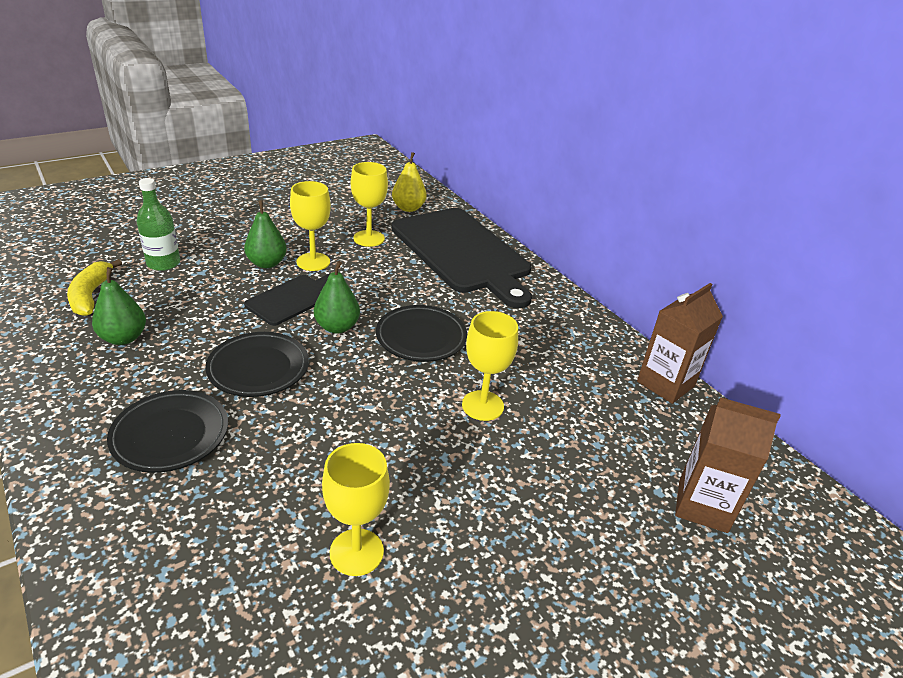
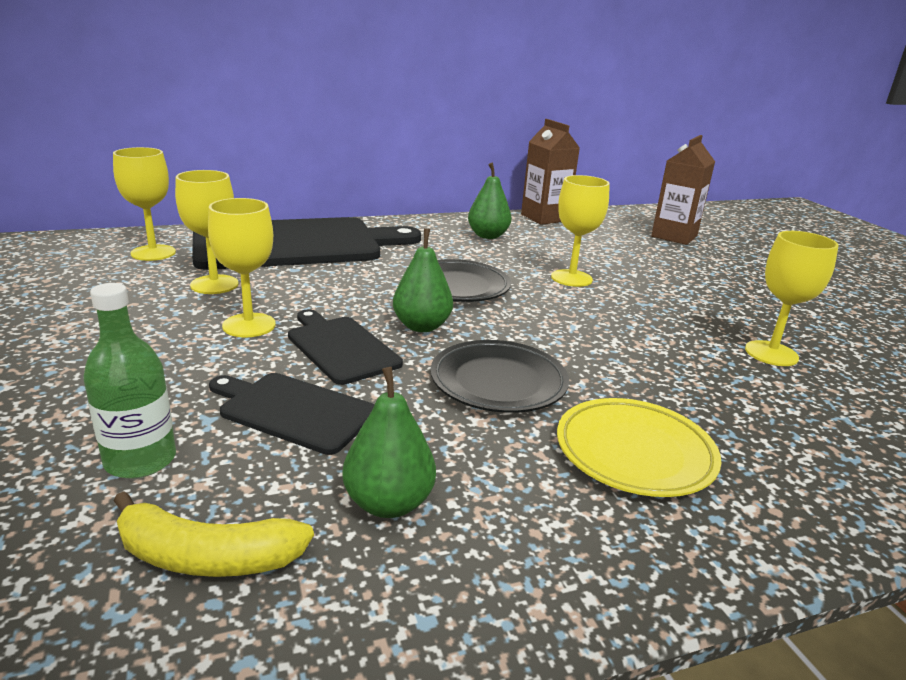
camera: 75 degrees left, 10 degrees down
(170, 435) = (634, 453): black plate -> yellow plate
(212, 295) = (293, 411): none -> black cutting board
(267, 263) = (225, 359): green pear -> green pear (488, 236)
(408, 208) = (153, 253): yellow pear -> yellow goblet

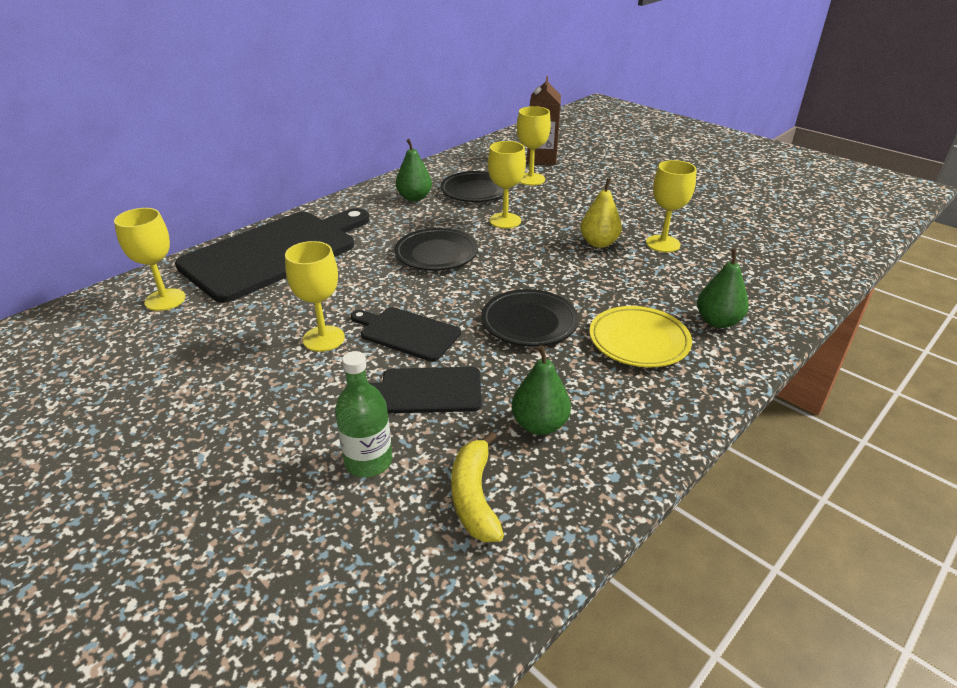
camera: 25 degrees left, 10 degrees up
(206, 557) = (474, 496): yellow banana -> yellow banana turned 105 degrees clockwise
(214, 284) = (255, 313): yellow goblet -> yellow goblet (530, 179)
(422, 326) = (443, 296): green pear -> green pear (718, 321)
(544, 218) = (439, 166): brown carton -> none
(563, 245) = (475, 191): none -> black plate
(675, 329) = (599, 243): none -> yellow pear

